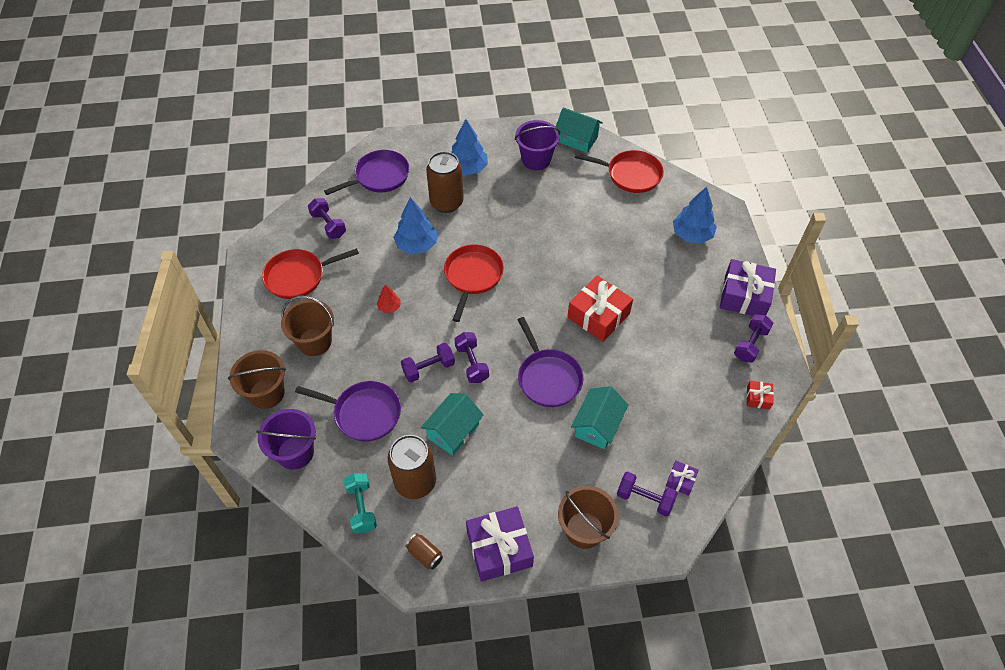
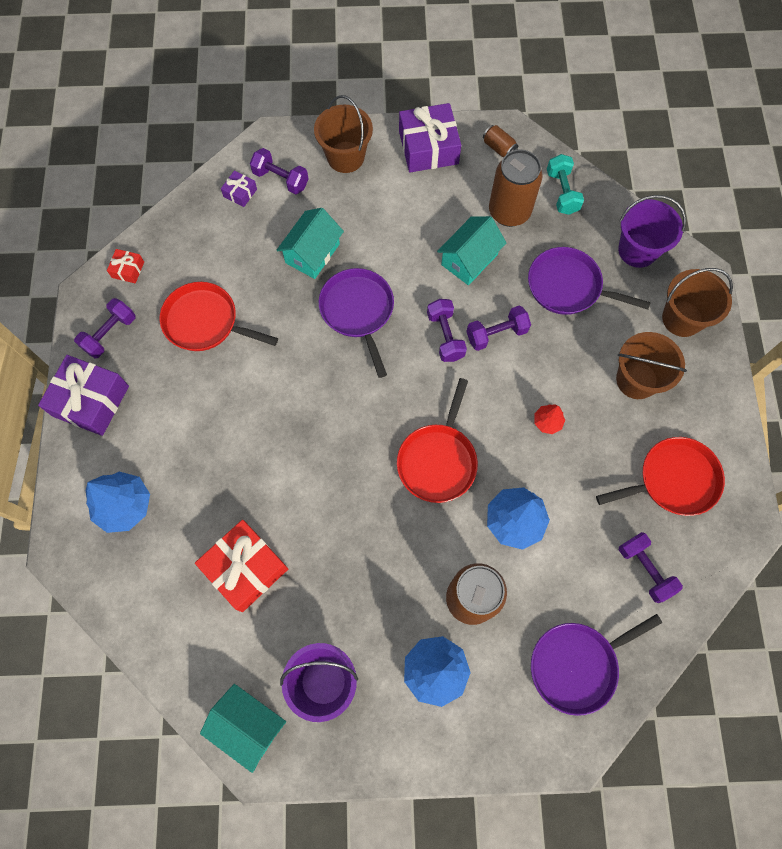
camera: 175 degrees left, 15 degrees up
(598, 315) = (283, 388): red gift -> red gift (245, 568)
(631, 175) = (179, 633): red pan -> red pan (205, 322)

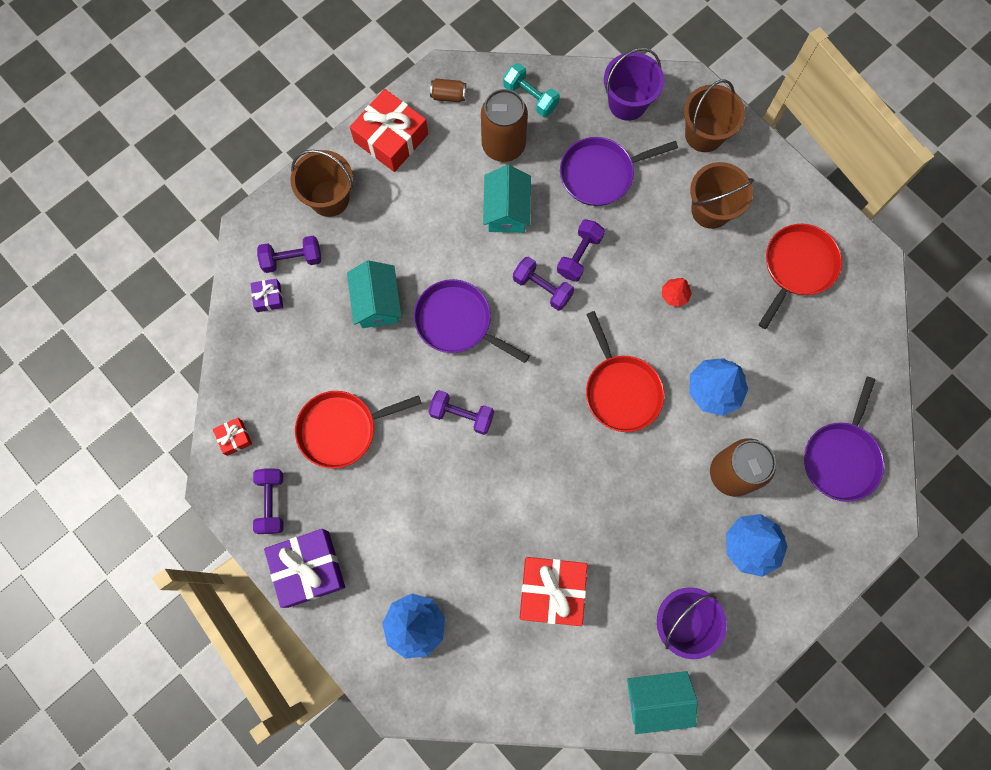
camera: 40 degrees left, 5 degrees up
(428, 147) = (391, 138): purple gift -> red gift
(644, 569) = (830, 350): purple dumbbell -> purple dumbbell (462, 415)

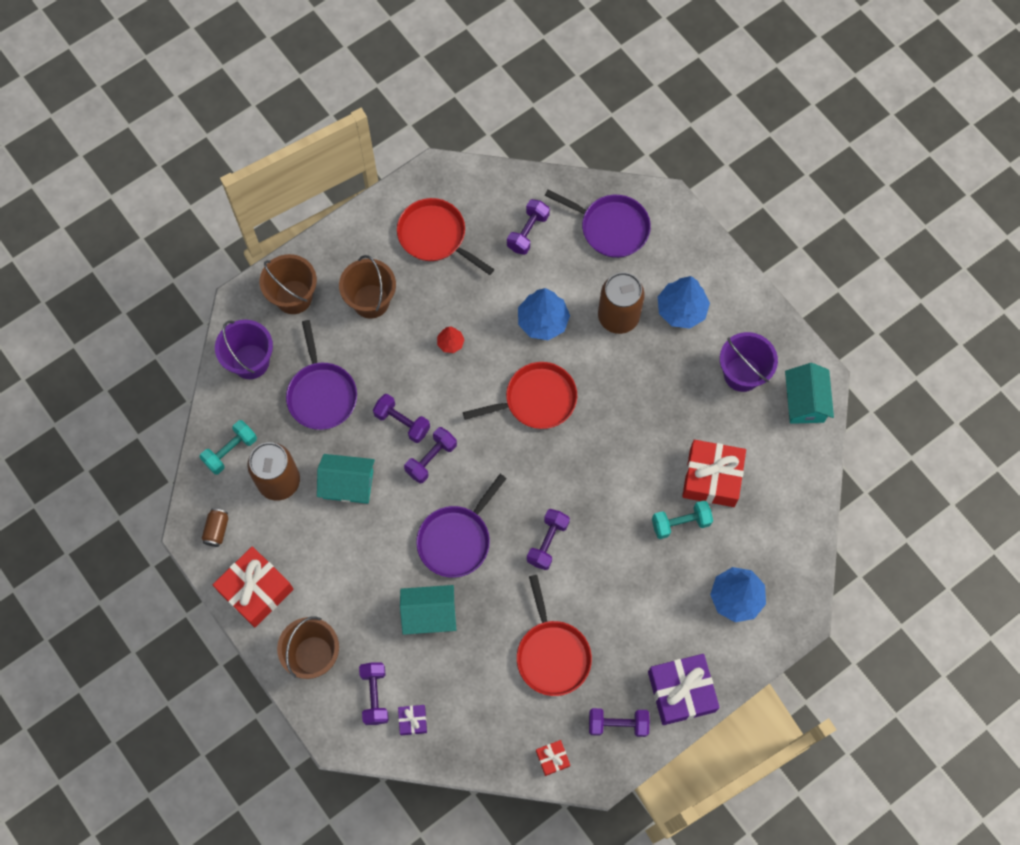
camera: 85 degrees left, 5 degrees down
(495, 558) = (680, 523): none -> turquoise dumbbell
(819, 365) = (528, 232): none -> purple dumbbell

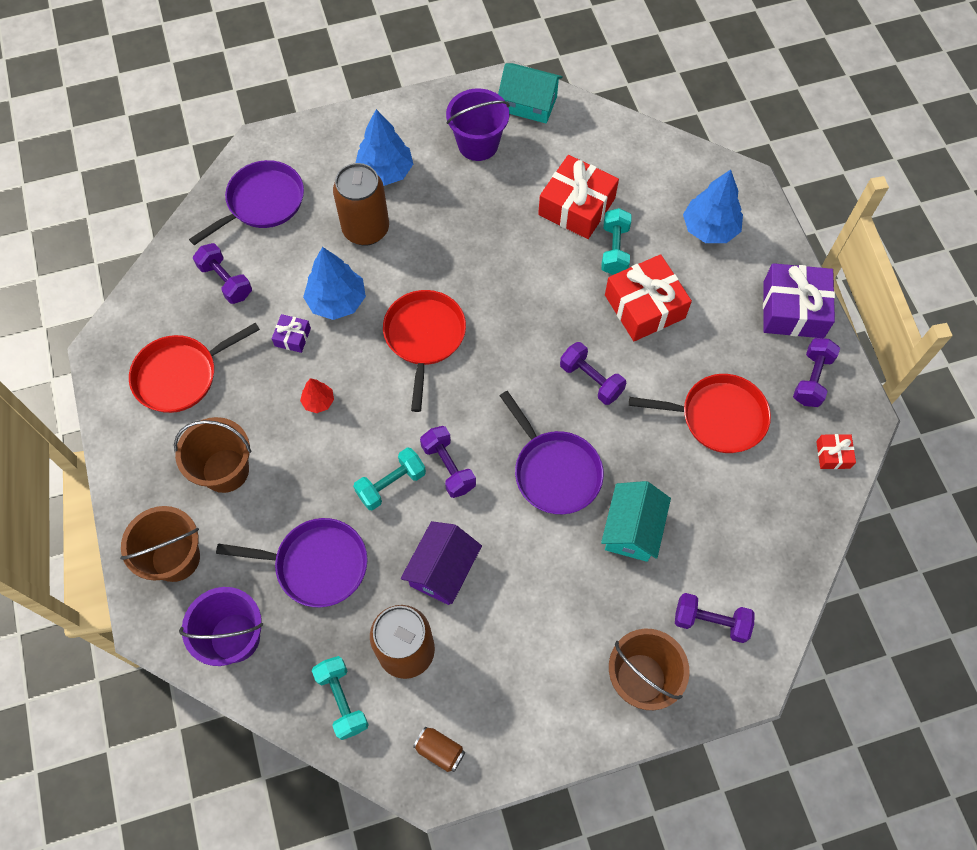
camera: 70 degrees left, 5 degrees down
(256, 590) = (535, 724): red gift -> red gift (644, 306)
(348, 484) = (442, 570): turquoise house -> purple house
(402, 422) = (391, 484): purple dumbbell -> turquoise dumbbell
(413, 721) = (752, 588): purple gift -> purple gift (292, 337)

